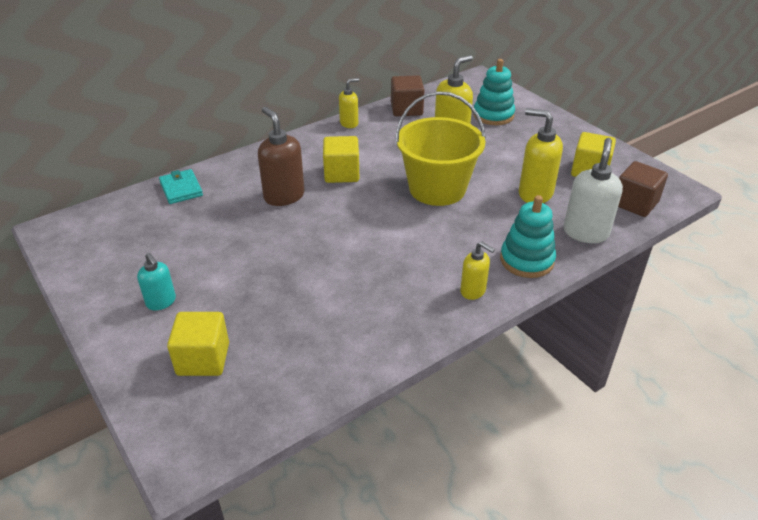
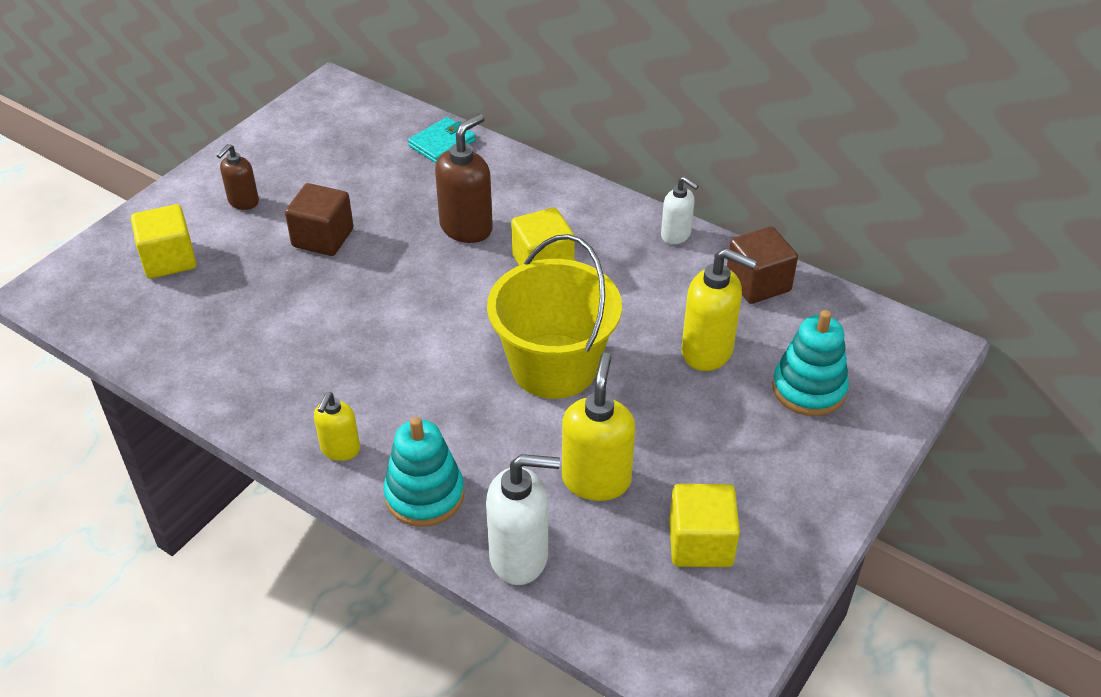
camera: 70 degrees right, 5 degrees up
(161, 302) = (243, 202): turquoise soap dispenser -> brown soap dispenser
(349, 123) = (676, 235): yellow soap dispenser -> white soap dispenser
(635, 203) = (631, 617): brown cube -> brown cube (323, 238)

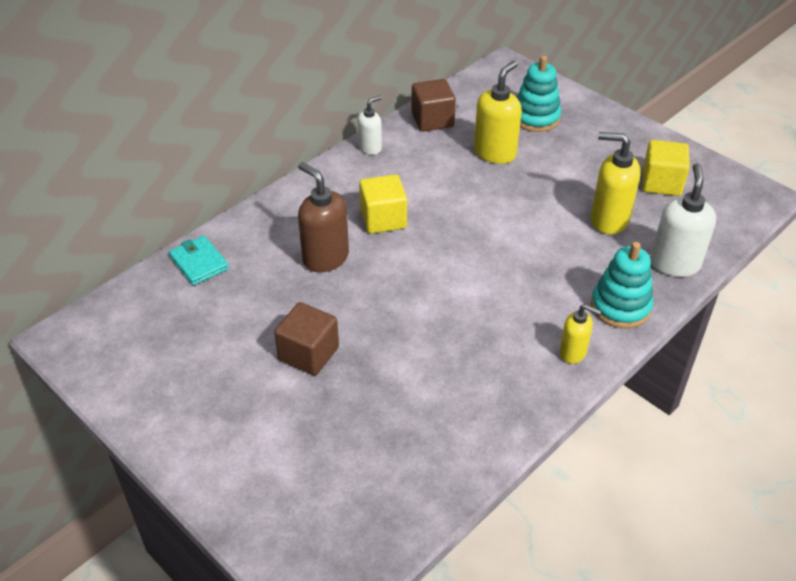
camera: 80 degrees left, 0 degrees up
(169, 260) = (305, 477): yellow cube -> none
(243, 202) = (232, 414): brown soap dispenser -> none
(554, 366) = (498, 226): yellow bucket -> none

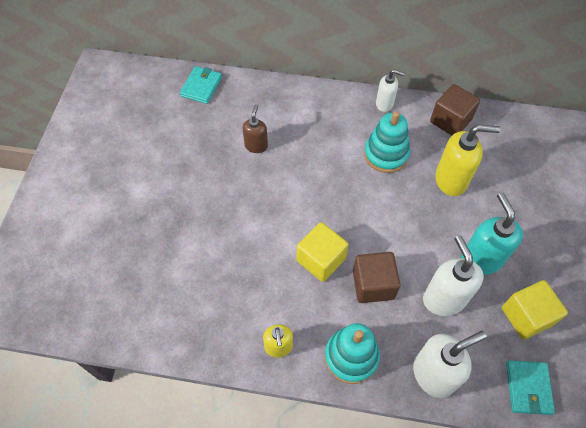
camera: 55 degrees right, 15 degrees up
(308, 353) = (167, 189): brown cube -> brown cube (373, 285)
(325, 258) = (256, 146): brown soap dispenser -> brown soap dispenser, size x0.60
(383, 219) = (319, 154): yellow cube -> yellow cube (321, 259)
(535, 118) = (520, 183): turquoise stacking toy -> turquoise stacking toy (386, 154)
(588, 178) = (481, 259): none -> turquoise soap dispenser
(608, 220) = (444, 299): yellow soap dispenser -> white soap dispenser
(724, 216) = (528, 388): none -> turquoise wallet

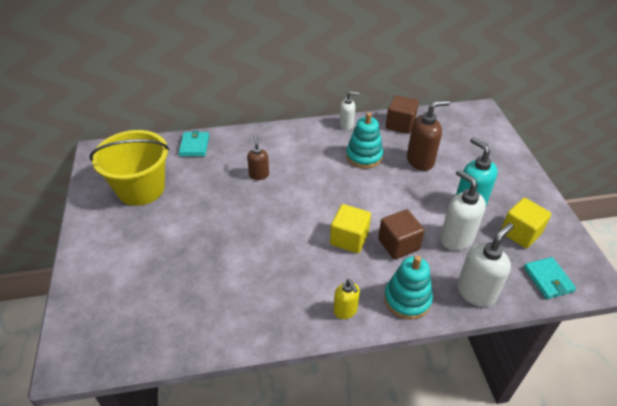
camera: 20 degrees left, 15 degrees down
(127, 128) = (141, 188): none -> yellow bucket
(451, 180) = (420, 161): yellow soap dispenser -> brown soap dispenser

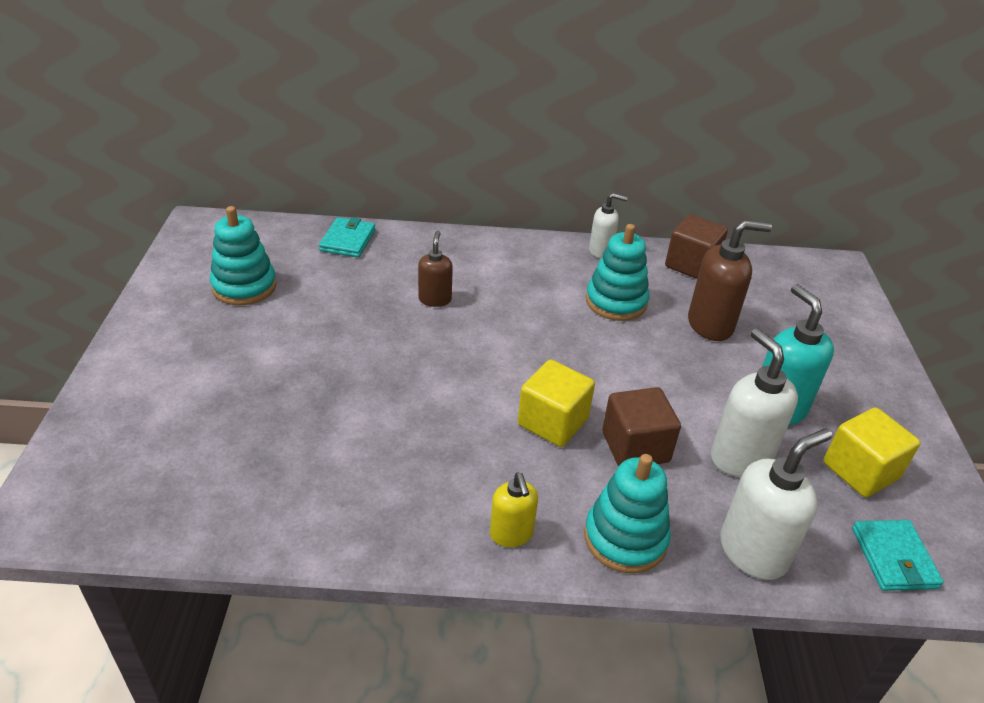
camera: 10 degrees right, 5 degrees down
(141, 188) = (244, 286): yellow bucket -> turquoise stacking toy

